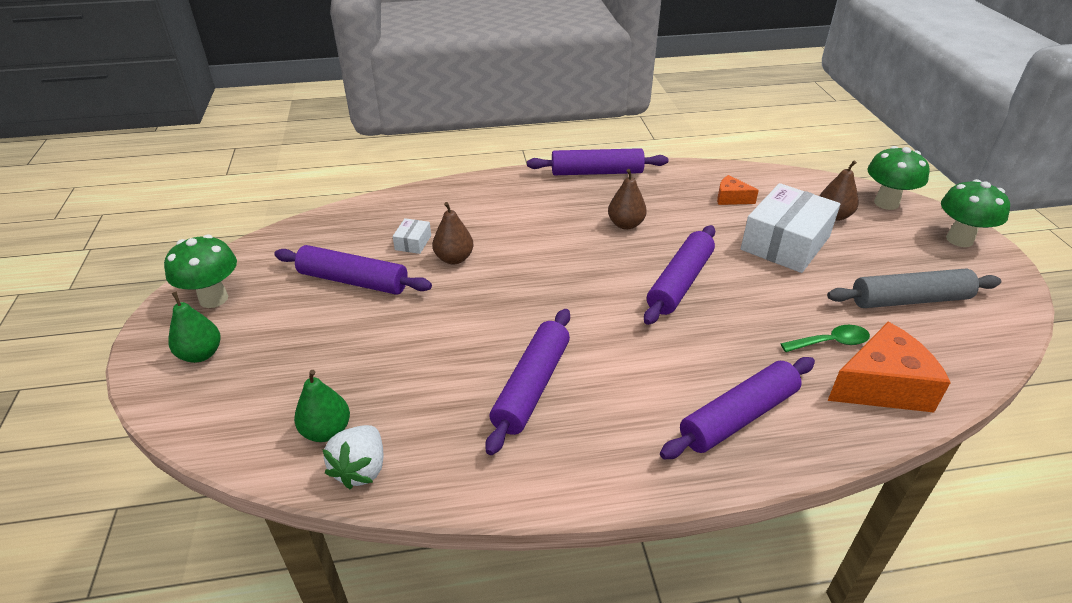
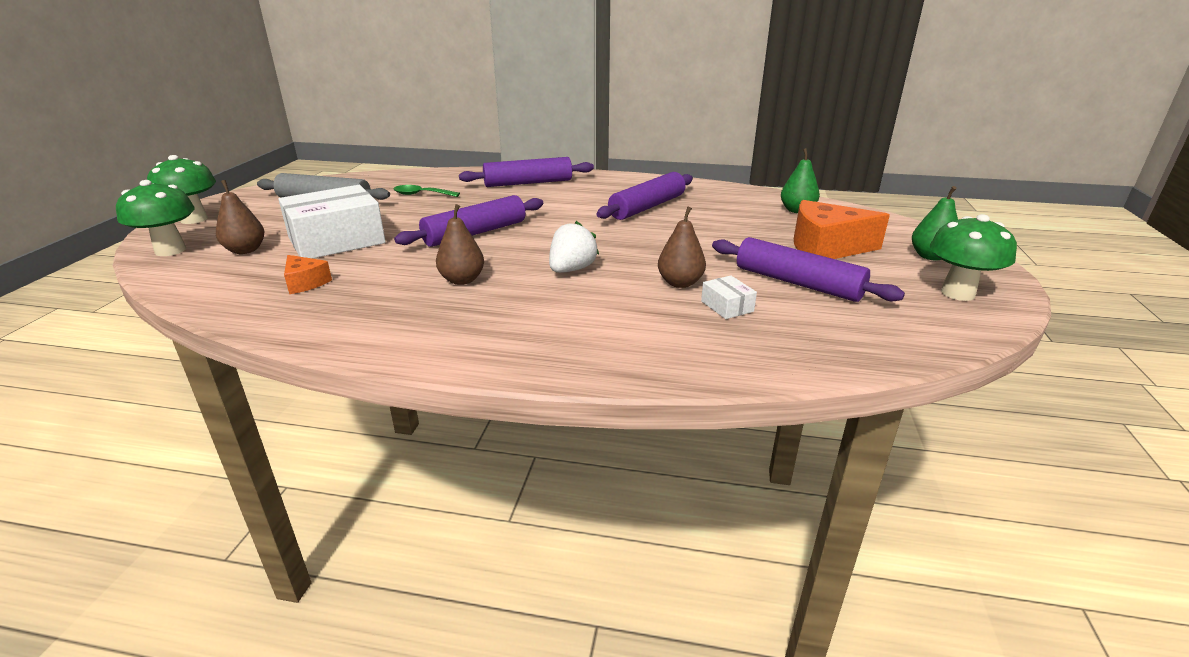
camera: 160 degrees left, 10 degrees down
(361, 469) = (770, 197): white strawberry -> white strawberry (571, 269)
(413, 242) = (727, 306): white box -> white box turned 60 degrees counterclockwise
(596, 172) = (412, 349): purple rolling pin -> none
(882, 386) = (427, 180): orange cheese -> orange cheese (826, 248)

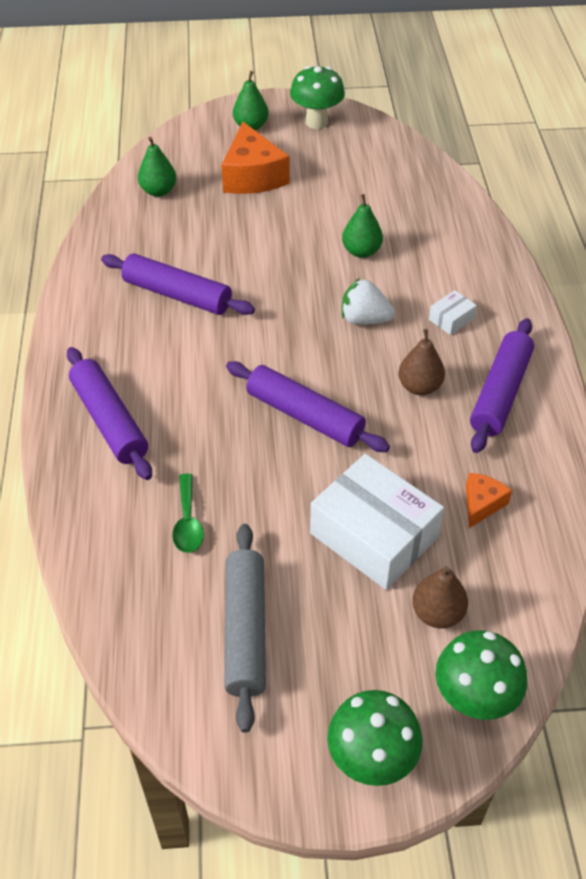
camera: 105 degrees left, 20 degrees up
(680, 283) = (361, 251): brown pear -> green pear
(727, 306) = (390, 224): white box -> white box (451, 319)
(797, 283) = (332, 191): purple rolling pin -> purple rolling pin (500, 393)

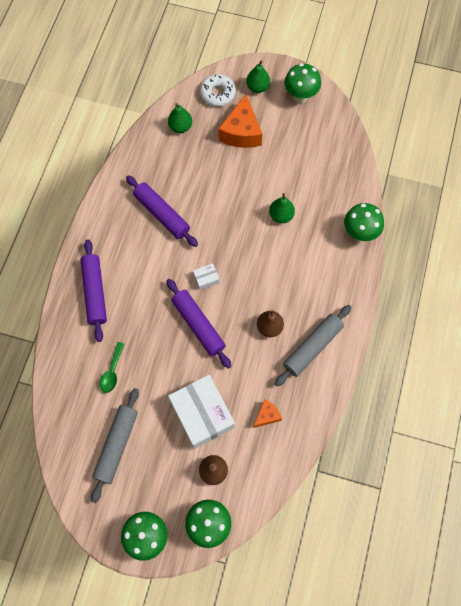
camera: 20 degrees right, 20 degrees up
(196, 145) = (217, 94): none -> white donut
(364, 319) = (260, 268): white strawberry -> none
(451, 319) = (310, 285): white box -> white box (206, 278)
(486, 242) = (359, 233): none -> green mushroom
(500, 393) = (312, 347): purple rolling pin -> grey rolling pin

